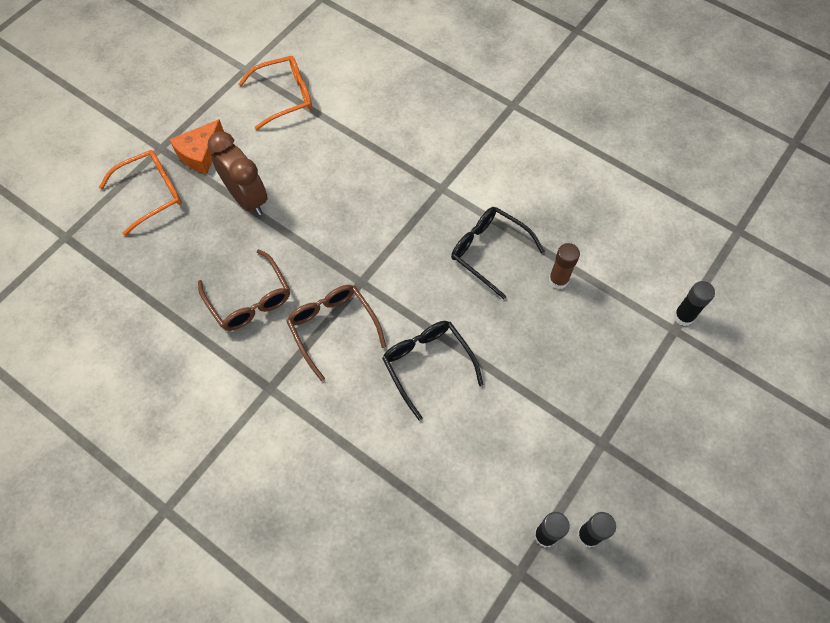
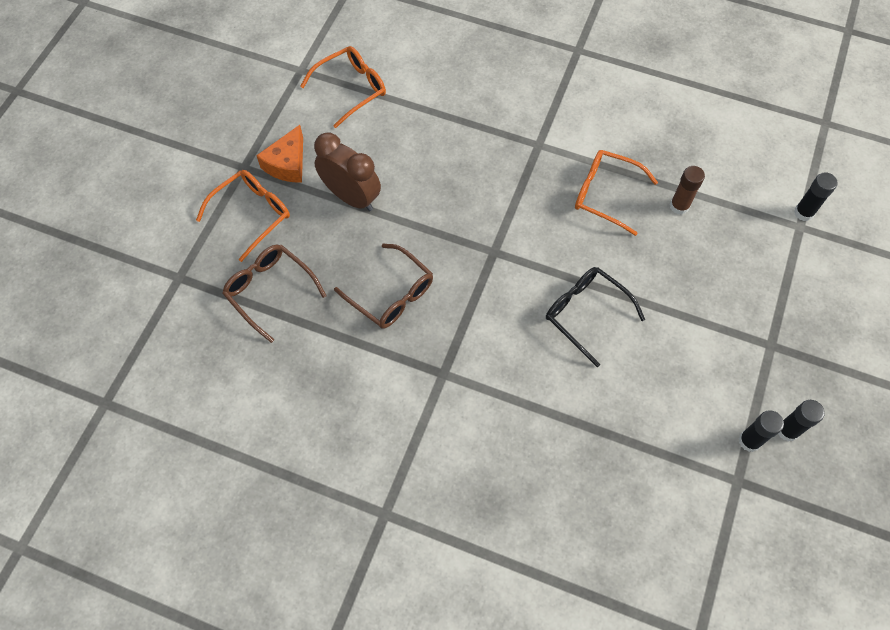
camera: 15 degrees left, 0 degrees up
(333, 328) = (483, 302): brown glasses -> brown glasses (270, 291)
(489, 252) = (605, 194): black glasses -> orange glasses

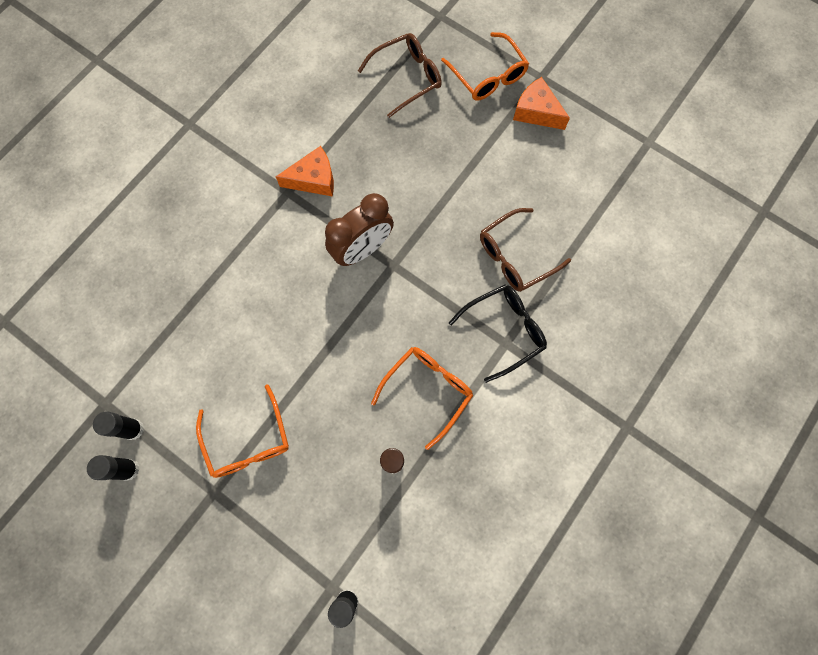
camera: 105 degrees right, 10 degrees up
(351, 89) = (615, 182): orange glasses -> orange glasses (248, 440)
(351, 197) = (486, 157): brown clock -> brown clock (362, 249)
(391, 294) = (375, 168): brown glasses -> brown glasses (515, 256)
(420, 351) = (314, 179): none -> orange cheese
(586, 314) = (303, 327): black glasses -> black glasses (504, 331)

